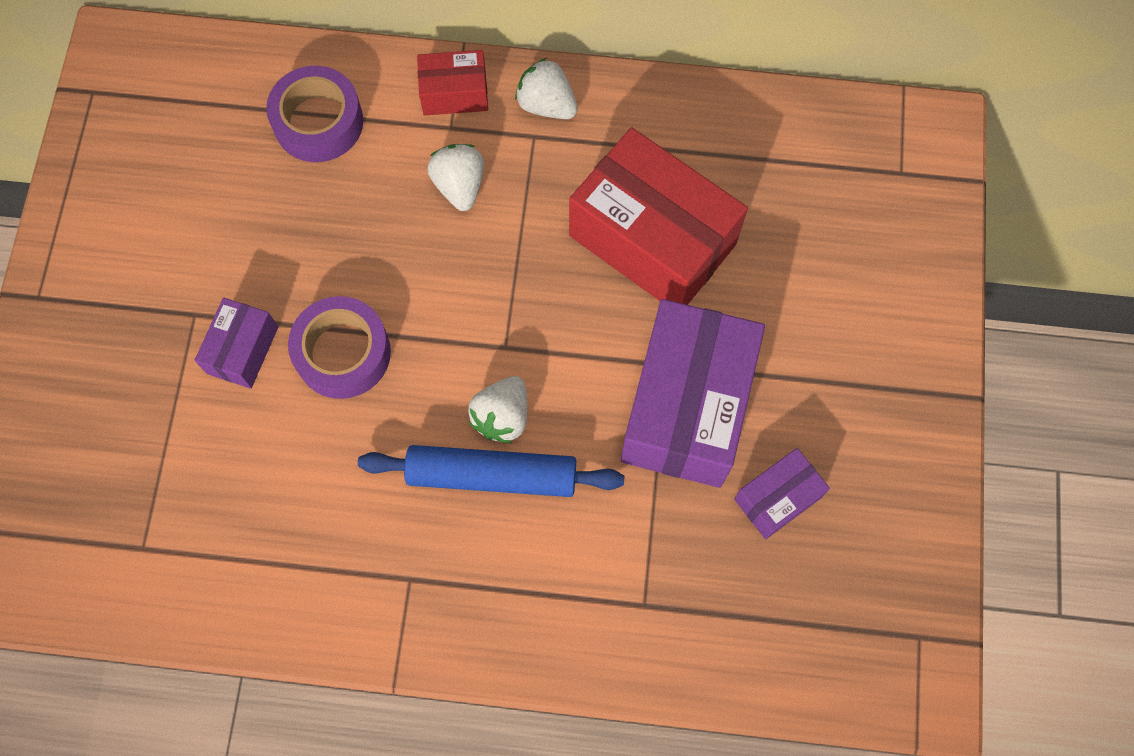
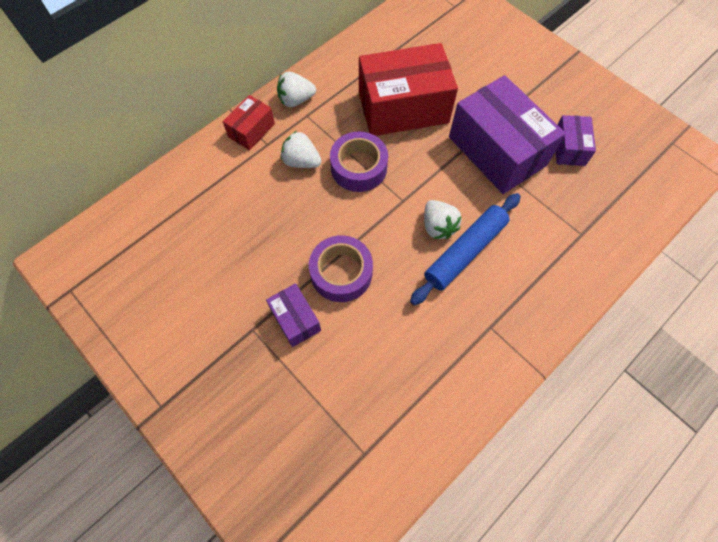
camera: 50 degrees left, 5 degrees down
(318, 122) = (205, 196): purple tape -> purple tape (359, 167)

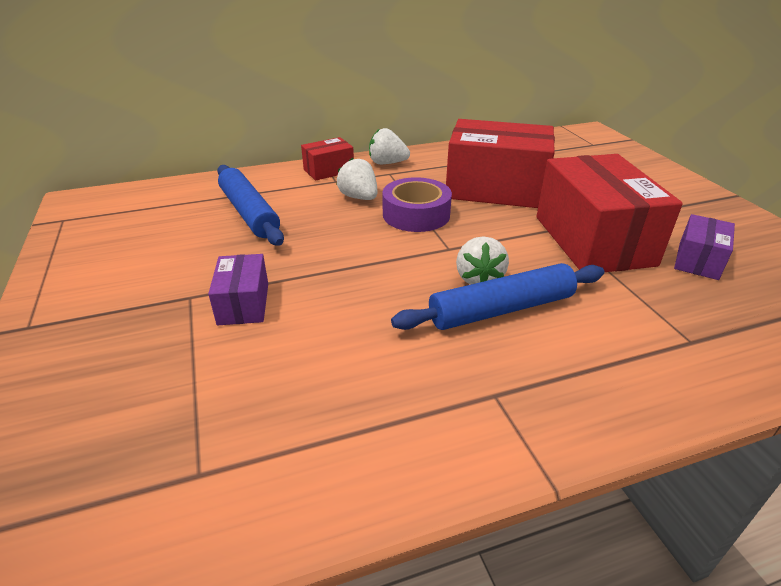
camera: 25 degrees right, 30 degrees down
(224, 217) = (249, 213): none -> blue rolling pin
(341, 273) = (330, 282): purple tape -> none
(497, 151) = (593, 240): purple box -> red box

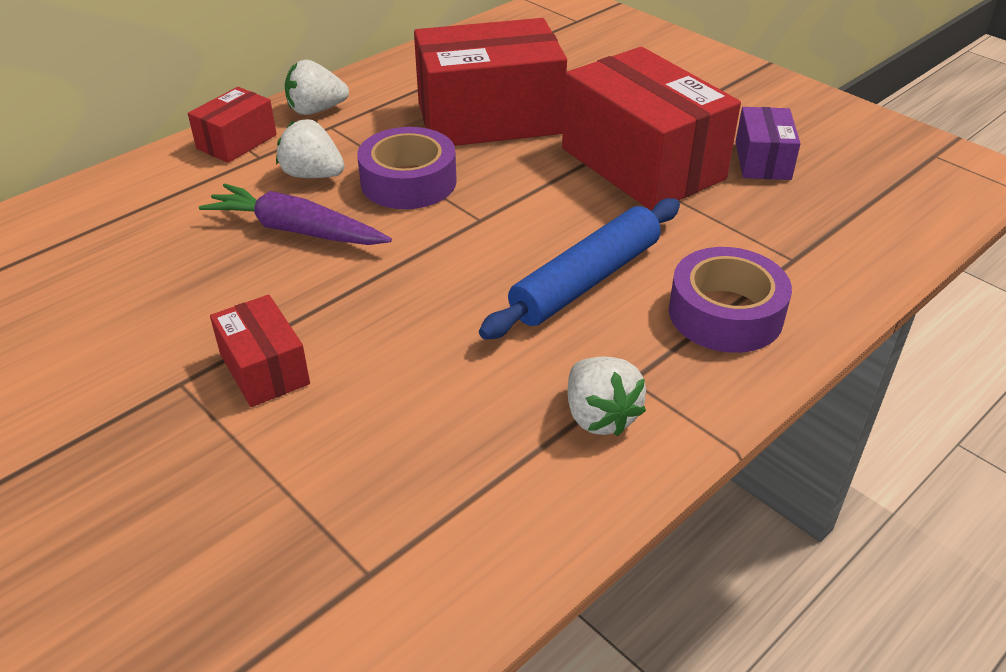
camera: 25 degrees left, 5 degrees up
(243, 304) = (264, 369): purple box -> red box
(249, 213) = (166, 239): blue rolling pin -> none
(326, 226) = (296, 230): none -> purple carrot
(478, 278) = (539, 250): white strawberry -> white strawberry (599, 416)
(606, 367) = (725, 314): none -> purple tape

